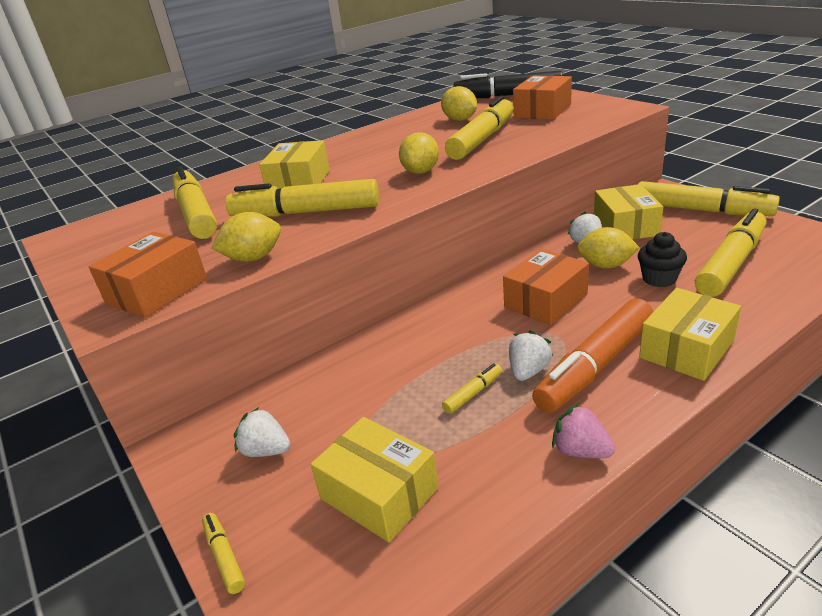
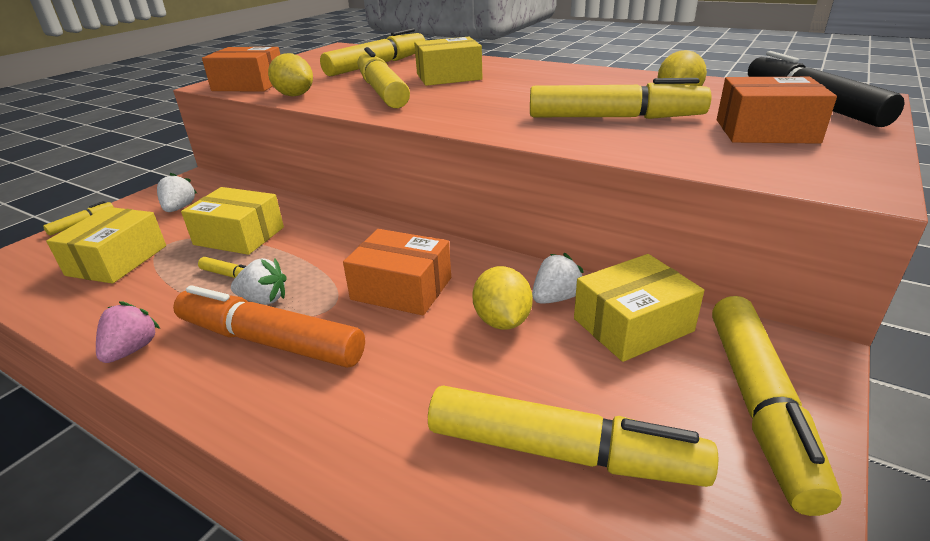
camera: 65 degrees right, 0 degrees up
(421, 172) = (493, 109): yellow lemon -> none
(659, 279) = (481, 373): black cupcake -> none
(686, 349) = (302, 412): yellow box -> yellow box (239, 236)

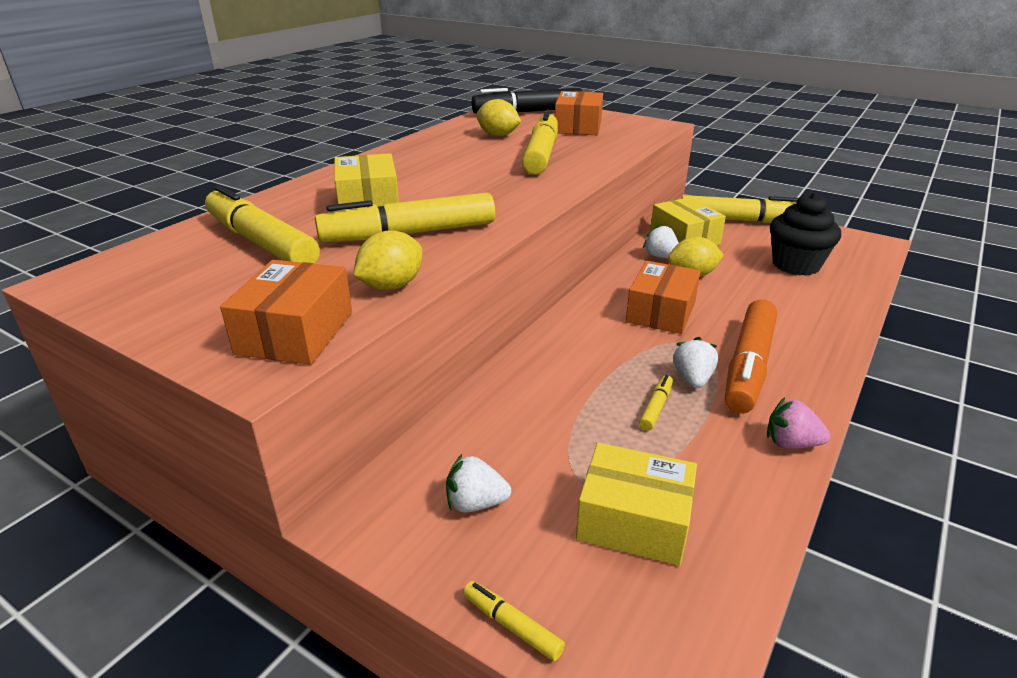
camera: 90 degrees left, 0 degrees up
(239, 236) = (568, 420): yellow box -> none
(562, 452) = (796, 265): yellow marker -> black cupcake

